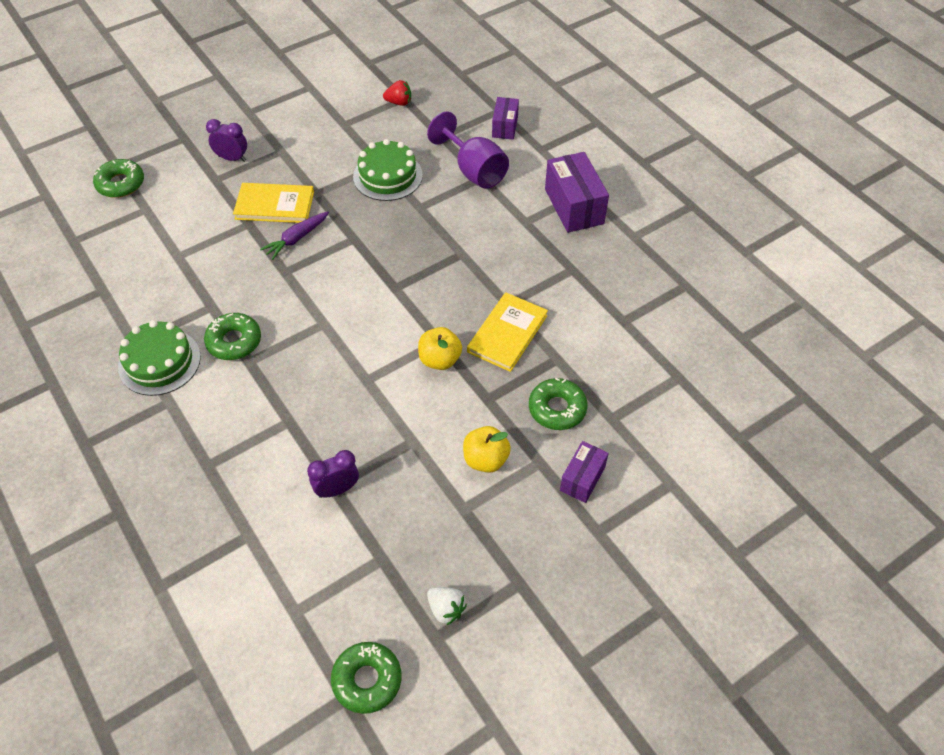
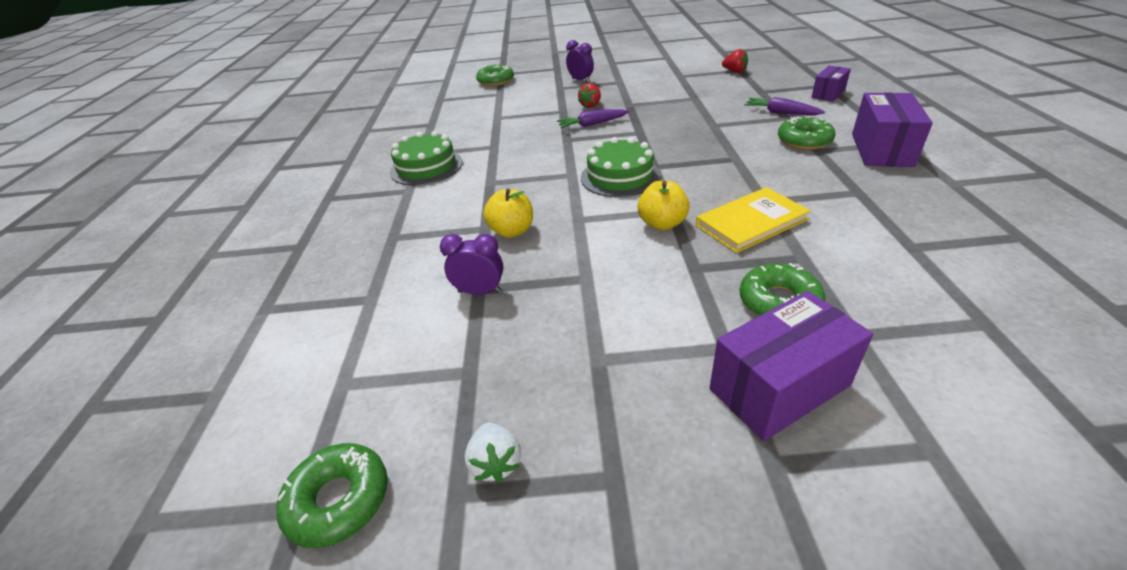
camera: 35 degrees right, 15 degrees down
(234, 341) = (490, 168): green donut -> green donut (804, 140)
(274, 205) = (591, 105): yellow book -> red strawberry
(388, 176) = (696, 104): green cake -> green cake (620, 176)
(474, 171) = (781, 113): purple goblet -> purple carrot
(485, 459) = (657, 321): yellow apple -> yellow apple (512, 231)
(582, 479) = (779, 387): purple box -> purple box, size x1.69

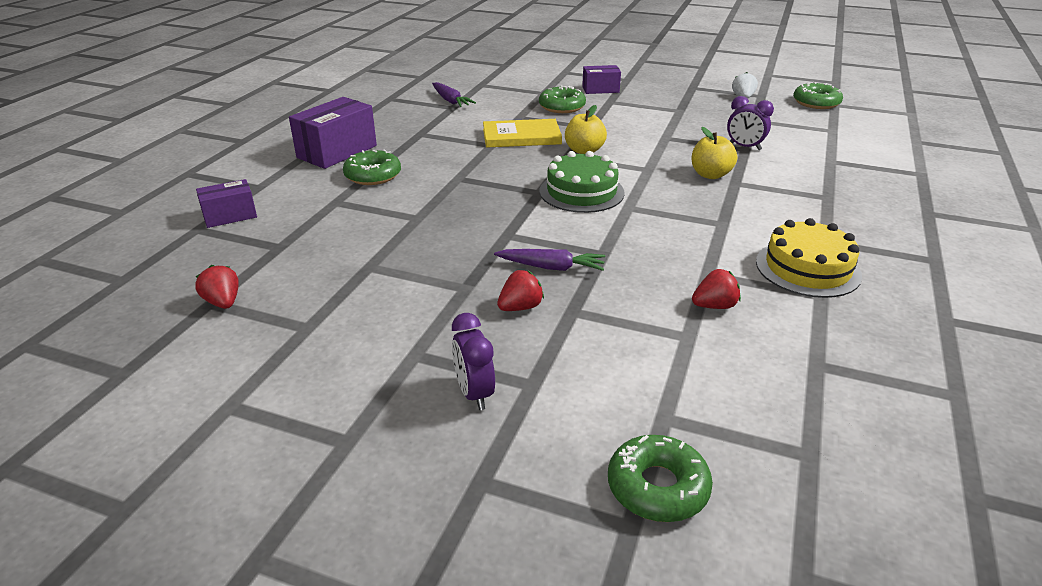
camera: 160 degrees left, 5 degrees down
(426, 167) = (807, 268): green cake -> yellow cake
(486, 132) = (714, 306): none -> red strawberry
(779, 387) = (600, 89): purple box -> purple box, size x0.59
(781, 113) = (327, 209): purple carrot -> purple carrot (450, 101)

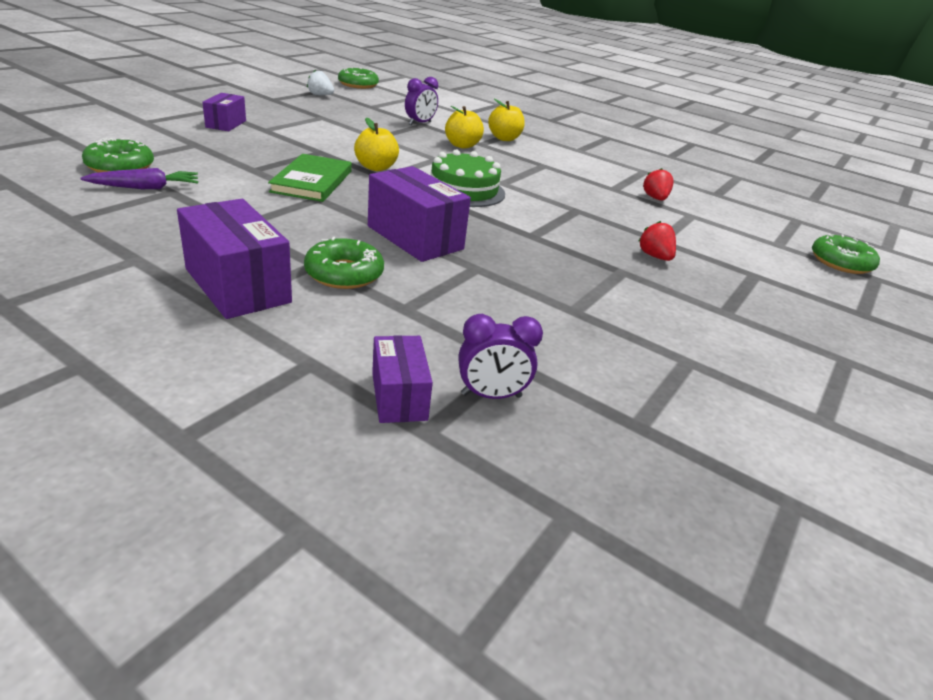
camera: 80 degrees left, 0 degrees up
(223, 302) = (638, 414): red strawberry -> none
(452, 187) = (415, 238): none -> purple box
(474, 393) = (771, 297): purple clock -> purple clock (491, 395)
(521, 137) = (312, 181): yellow book -> green book
(551, 267) = (594, 232): purple carrot -> none
(562, 107) = (251, 148): green donut -> green donut (120, 166)
(779, 192) = (504, 138): none -> yellow apple
(807, 268) = (612, 164): yellow cake -> none

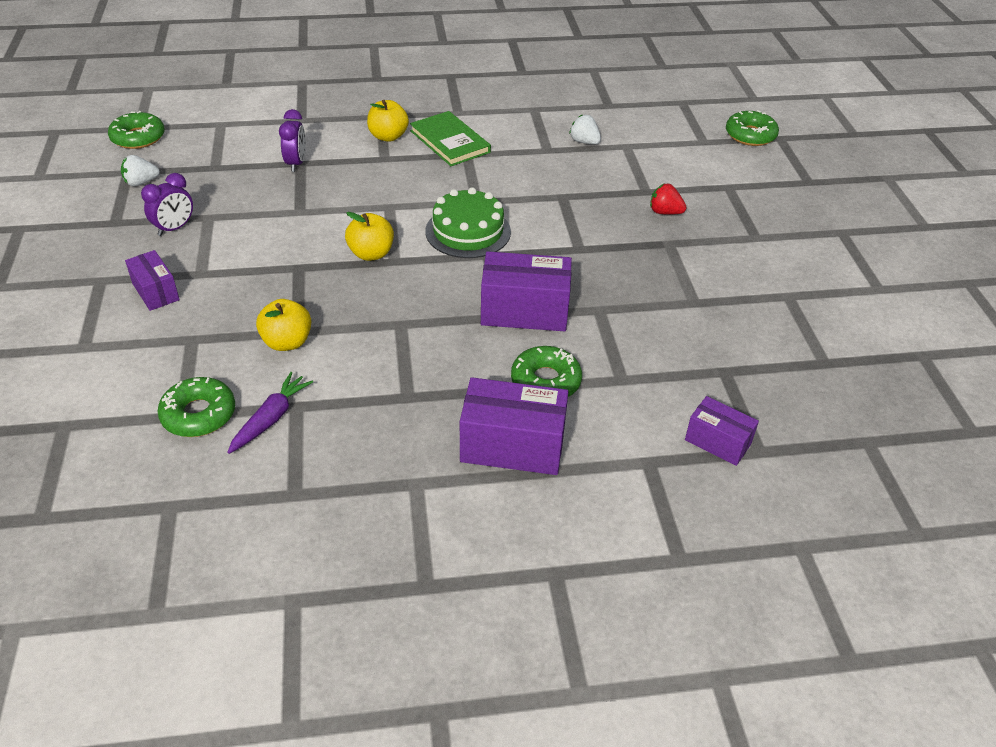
camera: 40 degrees left, 10 degrees up
(312, 181) = (362, 308): green book -> green book (450, 141)
(462, 145) = (377, 172): yellow apple -> yellow apple (287, 342)
(491, 395) = (750, 402): purple clock -> purple clock (174, 228)
(655, 198) = (584, 142): red strawberry -> white strawberry

